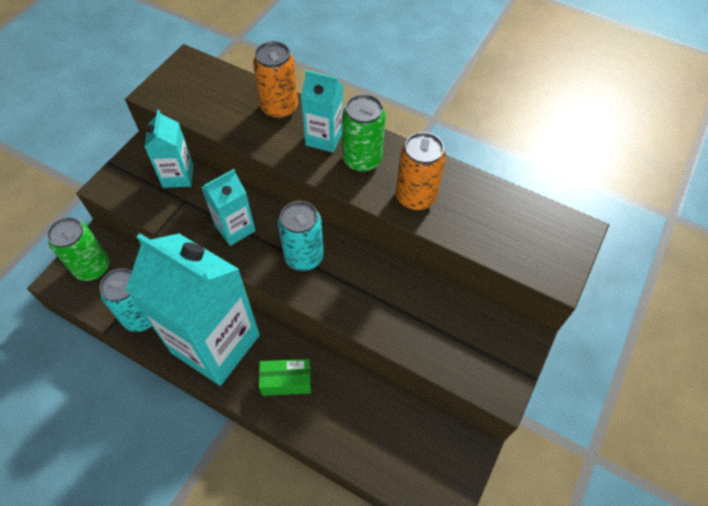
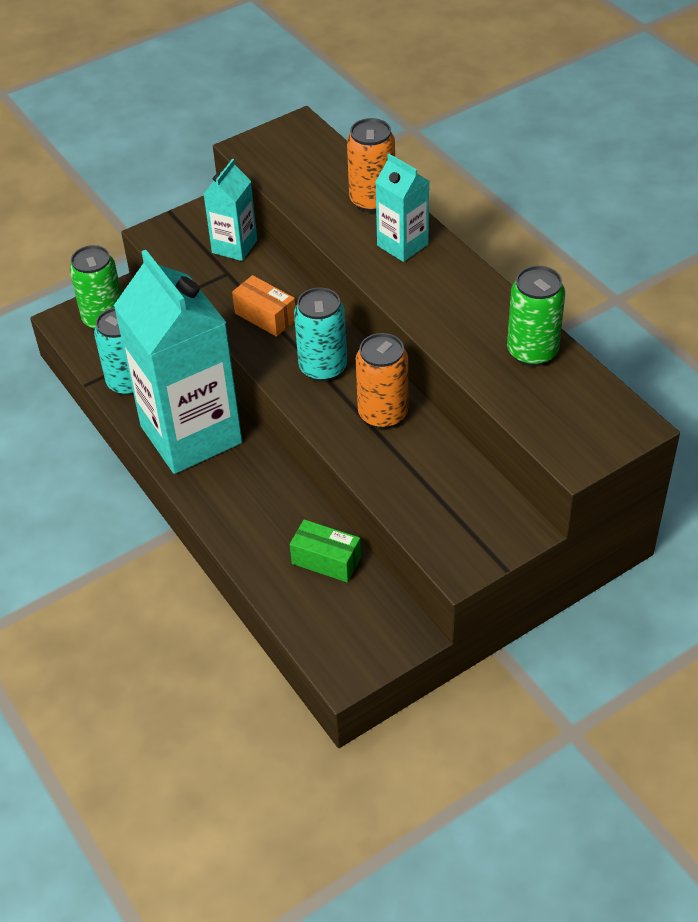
camera: 30 degrees right, 10 degrees down
(235, 228) = (265, 316): turquoise carton -> orange box
(286, 381) = (245, 496): green box -> green box (326, 560)
(362, 160) = (431, 279): green can -> green can (532, 352)
(415, 197) = (466, 333): orange can -> orange can (383, 414)

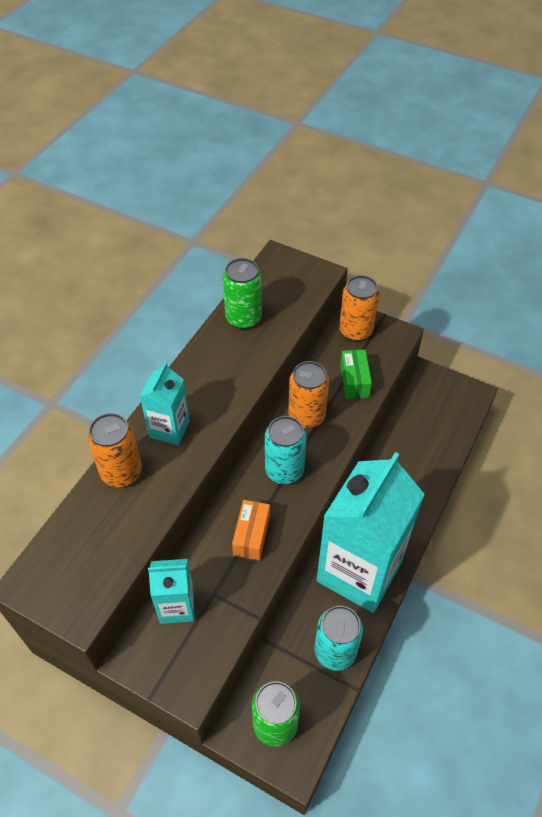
camera: 120 degrees left, 5 degrees up
(326, 560) = (407, 435): green box -> green box (354, 381)
(493, 521) = (356, 331): none -> orange can

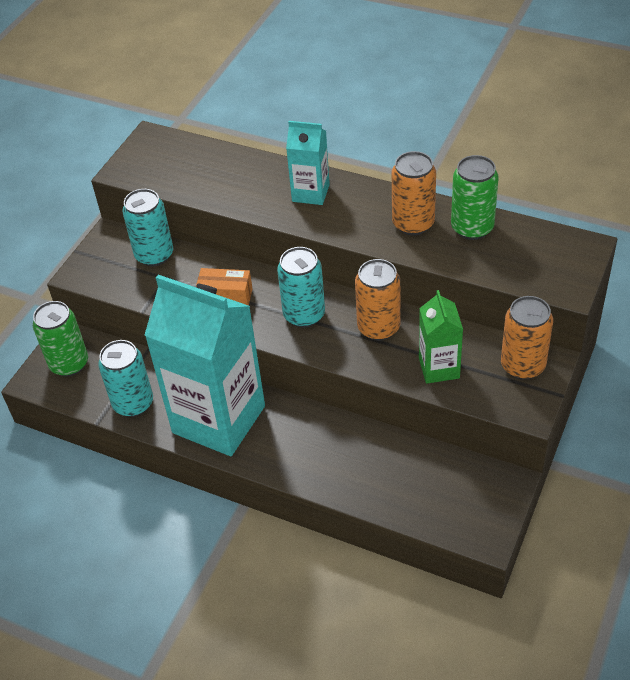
camera: 90 degrees right, 5 degrees down
(121, 472) = (258, 170): orange can -> orange can (413, 223)
(177, 606) = (154, 255): turquoise carton -> turquoise can
(354, 381) = (439, 368): green box -> green carton

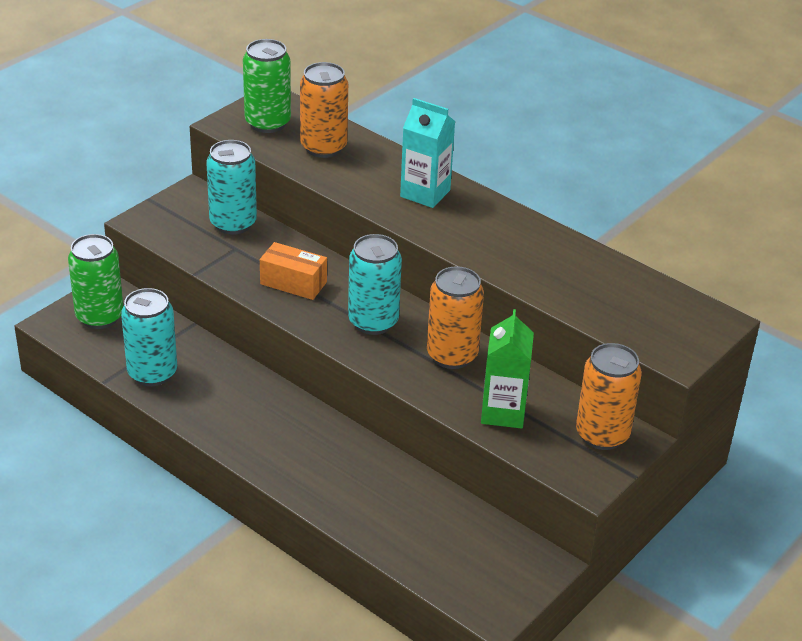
camera: 10 degrees right, 10 degrees down
(219, 419) = (240, 413): turquoise carton -> none
(413, 223) = (527, 250): orange can -> orange can (323, 147)
(472, 228) = (593, 270): green can -> green can (267, 123)

